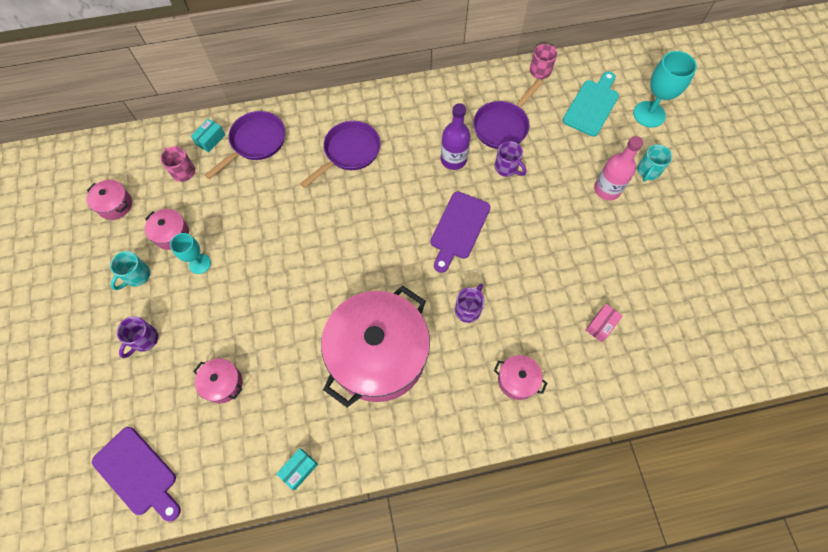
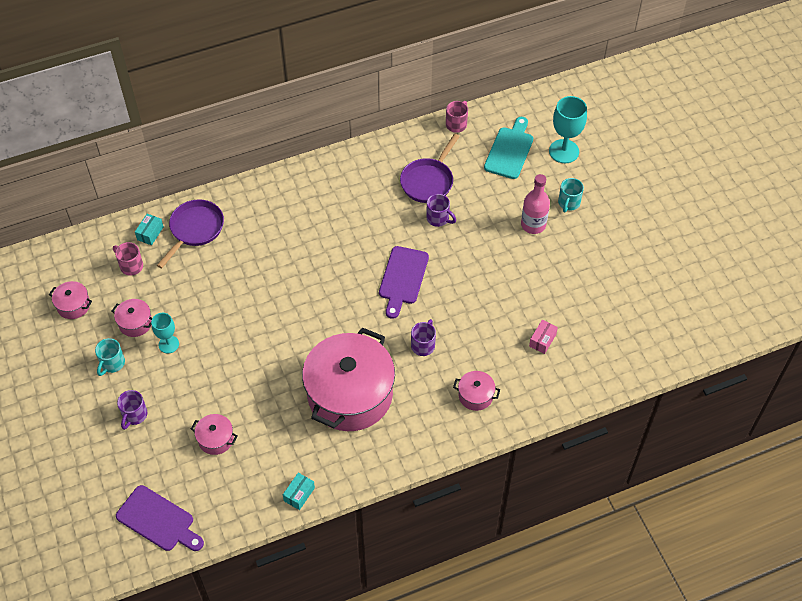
camera: 10 degrees left, 10 degrees down
(349, 152) = (287, 226): purple pan -> none
(453, 159) = (387, 218): purple bottle -> none

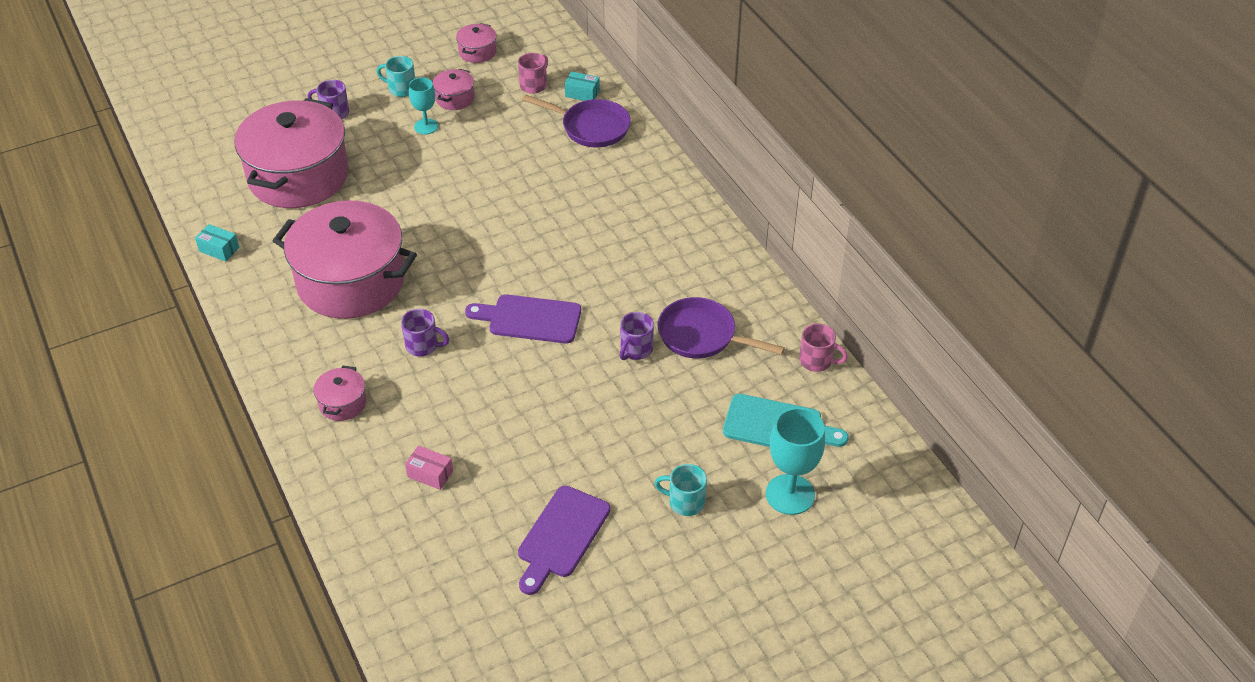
camera: 85 degrees right, 10 degrees down
(158, 520) = (203, 146): purple cutting board -> purple cutting board (561, 536)
(216, 439) = (298, 176): pink pot -> pink pot, size x2.45
(533, 225) = (637, 458): pink bottle -> none

